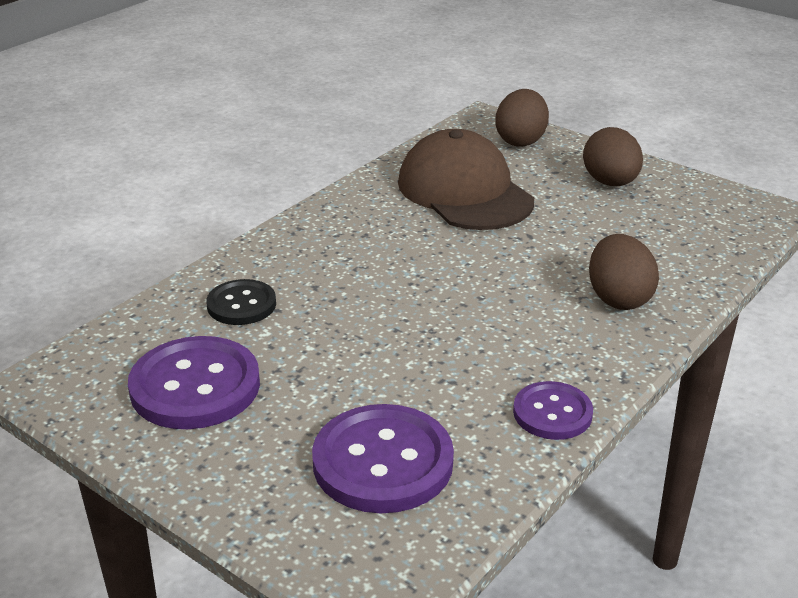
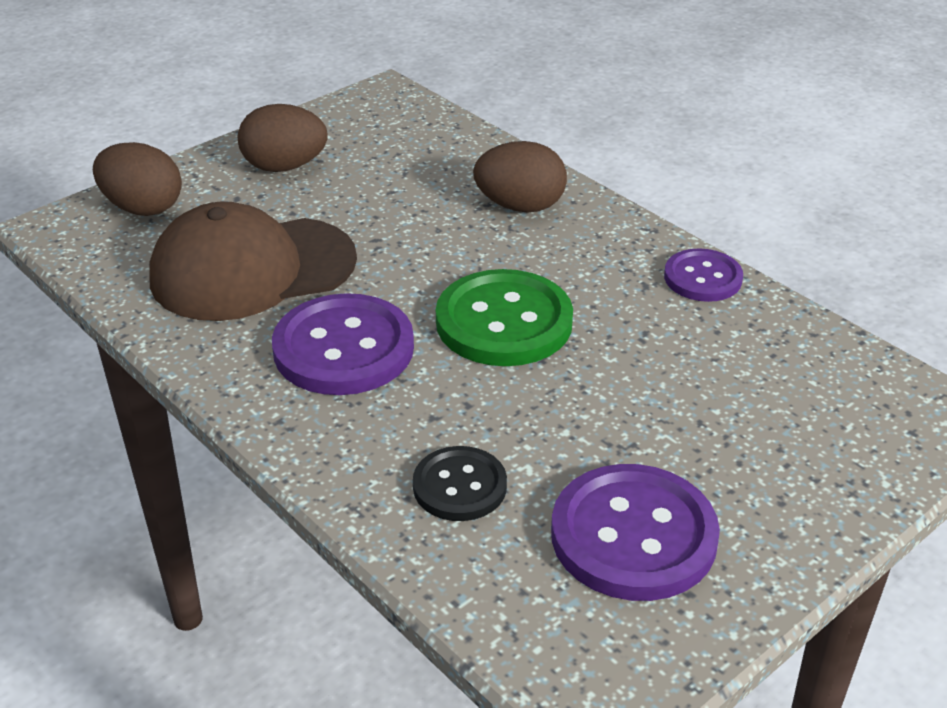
camera: 80 degrees left, 5 degrees up
(383, 462) = (775, 394): purple button -> purple button (343, 348)
(439, 305) = (504, 322): none -> green button

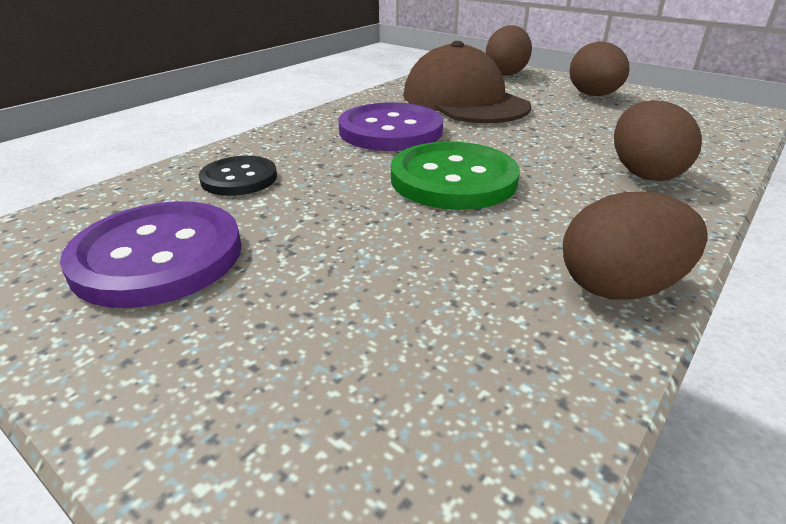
camera: 80 degrees right, 5 degrees down
(702, 278) = (619, 287): purple button -> brown egg

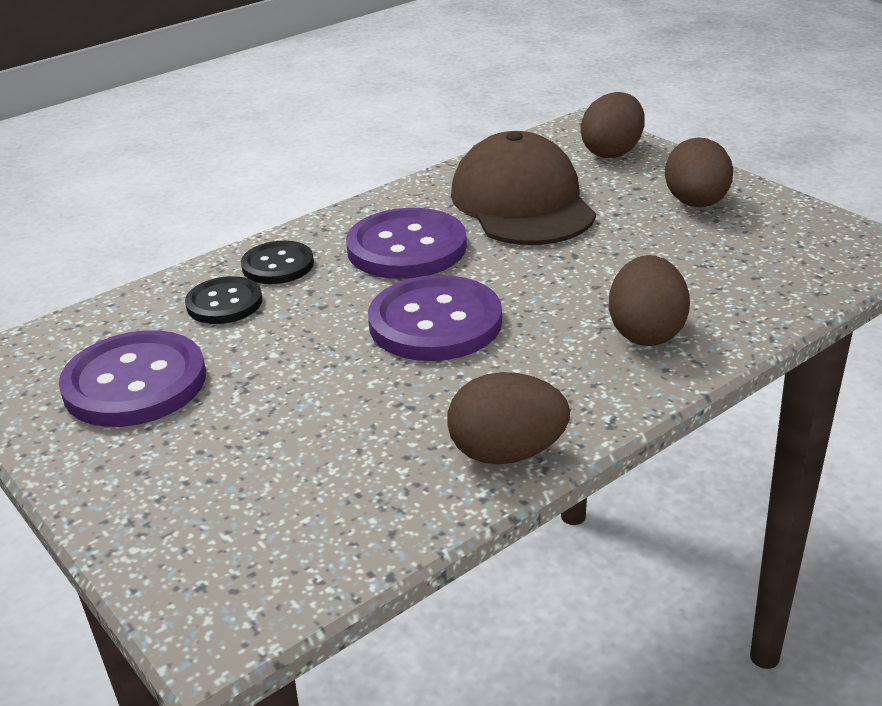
camera: 15 degrees right, 0 degrees up
(280, 148) = (278, 265): none -> black button
(453, 179) = (435, 322): green button -> purple button

